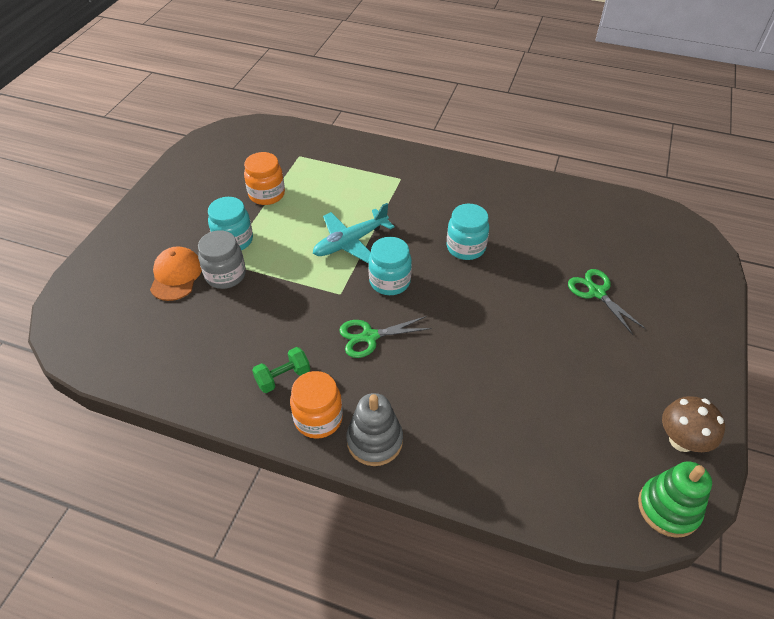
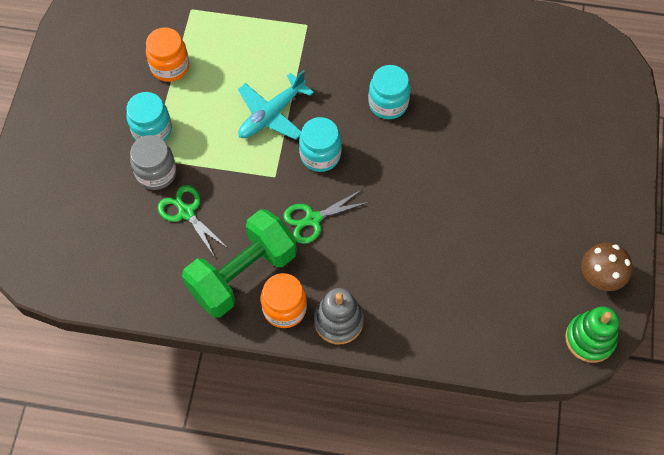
camera: 10 degrees left, 15 degrees up
(176, 275) = (106, 181): orange cap -> none
(283, 377) = (242, 274): green dumbbell -> green dumbbell, size x2.23
(597, 292) = (519, 137): green scissors -> green scissors (186, 212)

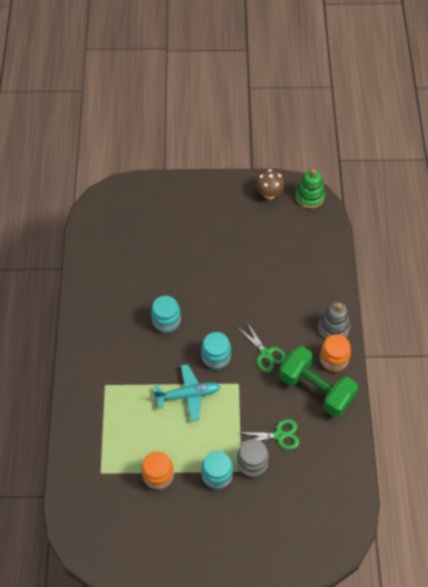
camera: 100 degrees left, 5 degrees down
(186, 212) = (279, 435): green scissors -> green scissors turned 135 degrees counterclockwise
(271, 114) = (188, 395): turquoise plane -> turquoise plane turned 45 degrees counterclockwise

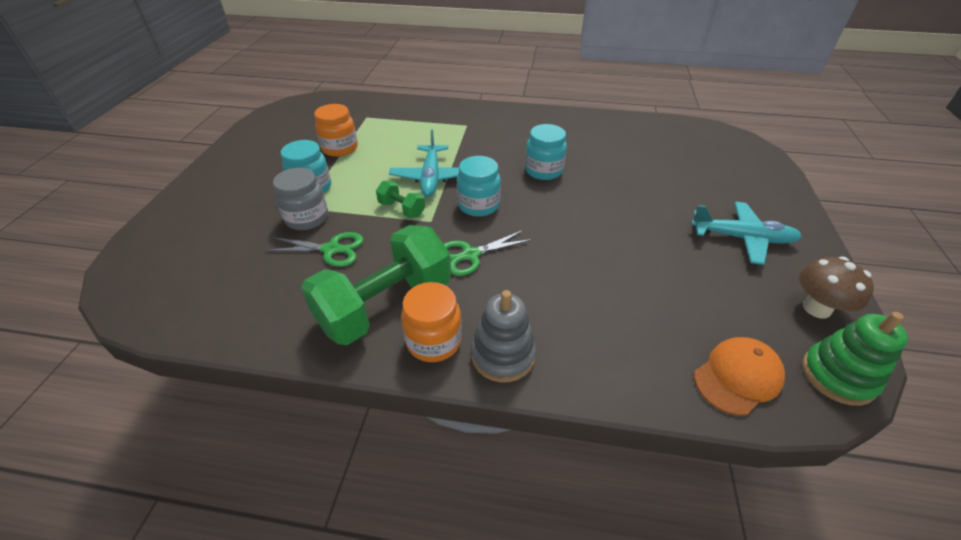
camera: 100 degrees right, 15 degrees down
(220, 215) = (742, 238): none -> turquoise plane
(230, 404) = (402, 209): none -> green dumbbell
(279, 435) = (331, 249): green scissors -> green scissors turned 90 degrees counterclockwise
(320, 233) = (737, 377): none -> orange cap

